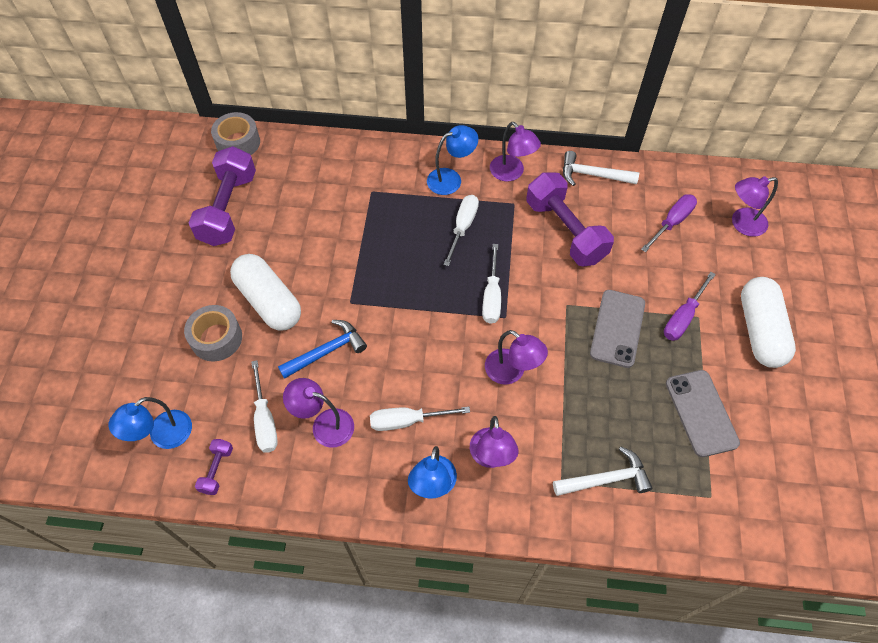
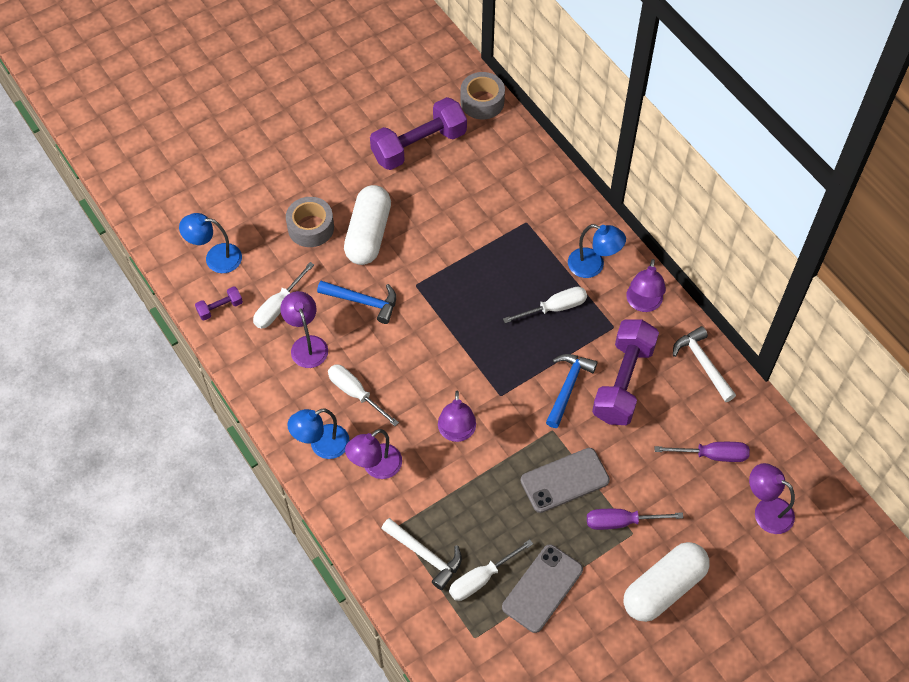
camera: 50 degrees right, 0 degrees up
(492, 296) = (510, 373): white screwdriver -> white screwdriver (481, 579)
(538, 268) = (568, 387): none -> blue hammer

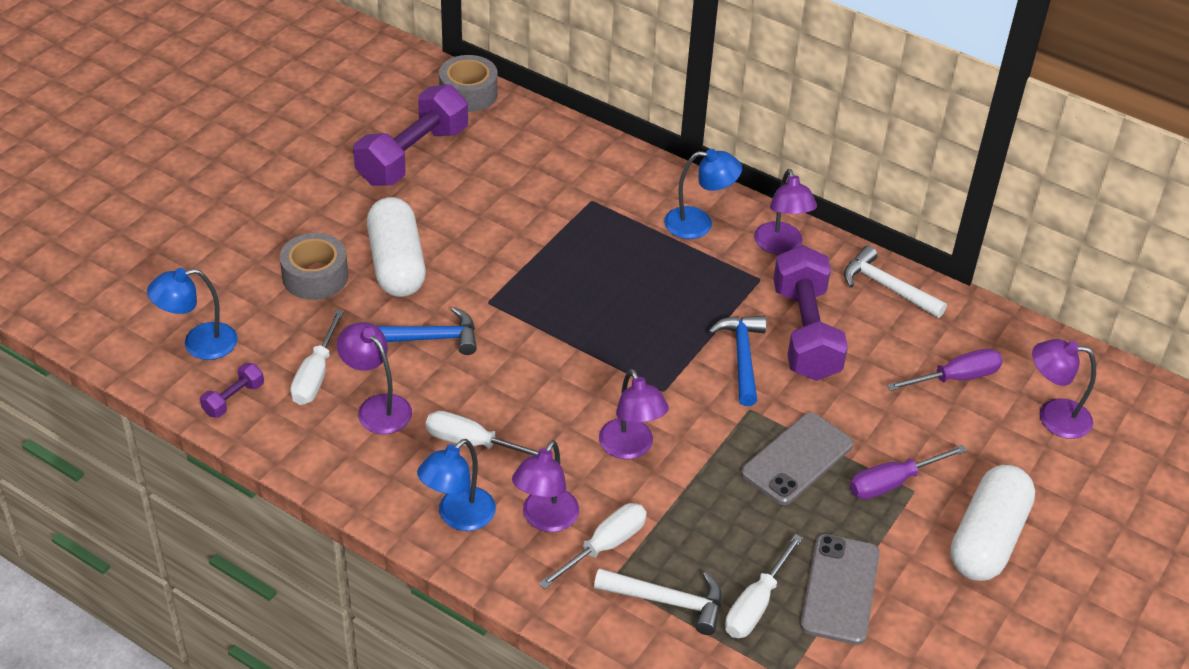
camera: 25 degrees left, 15 degrees down
(554, 308) = (677, 279): white screwdriver -> white screwdriver (604, 546)

